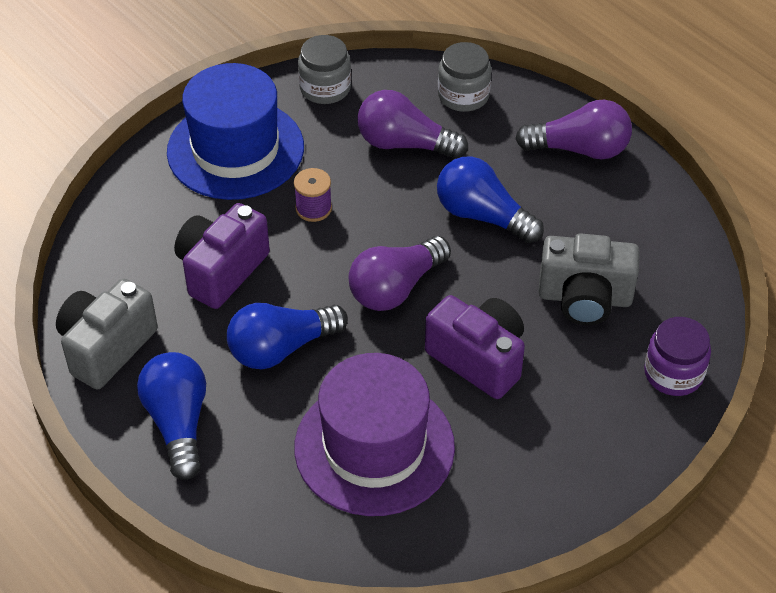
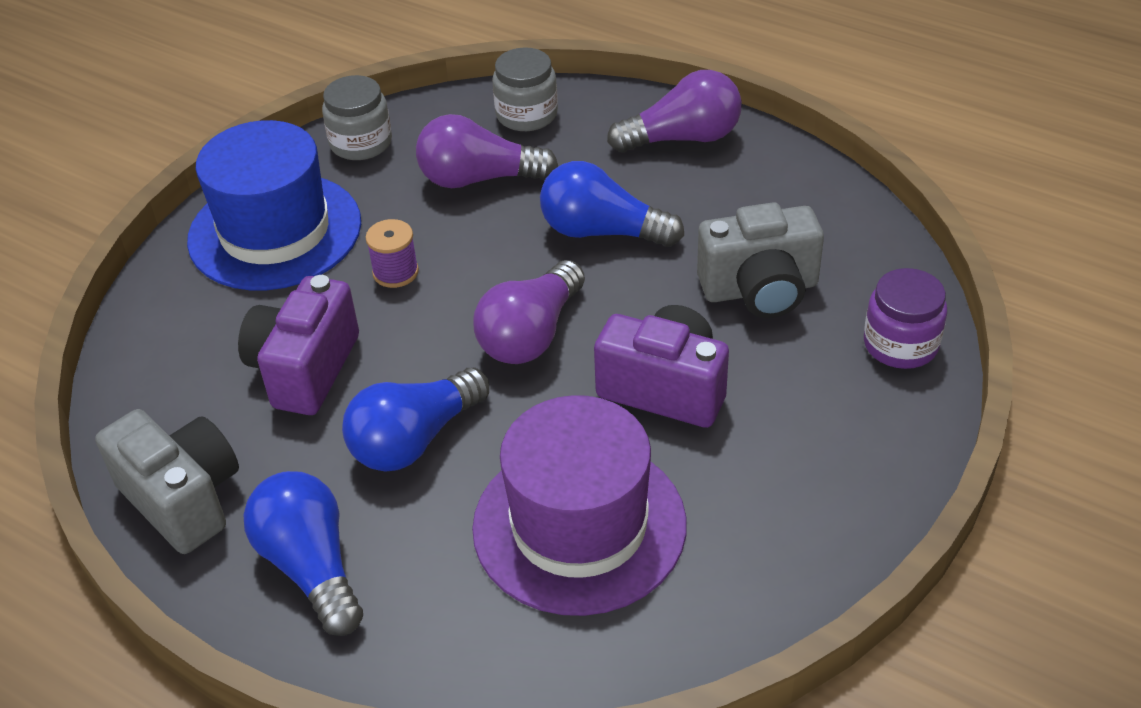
camera: 15 degrees left, 5 degrees down
(106, 347) = (183, 499): grey camera -> grey camera turned 120 degrees clockwise

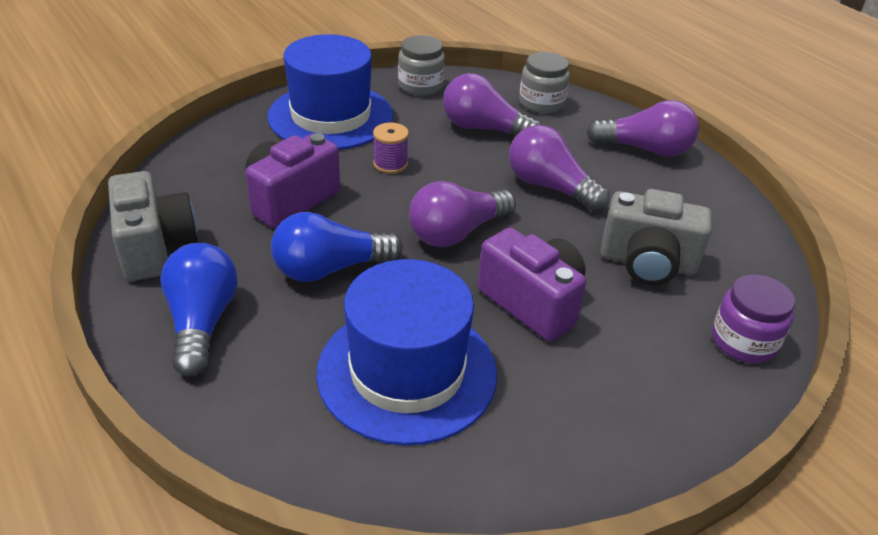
camera: 20 degrees right, 5 degrees down
(579, 525) = (407, 372): purple hat -> blue hat
(602, 232) = (550, 187): blue light bulb -> purple light bulb

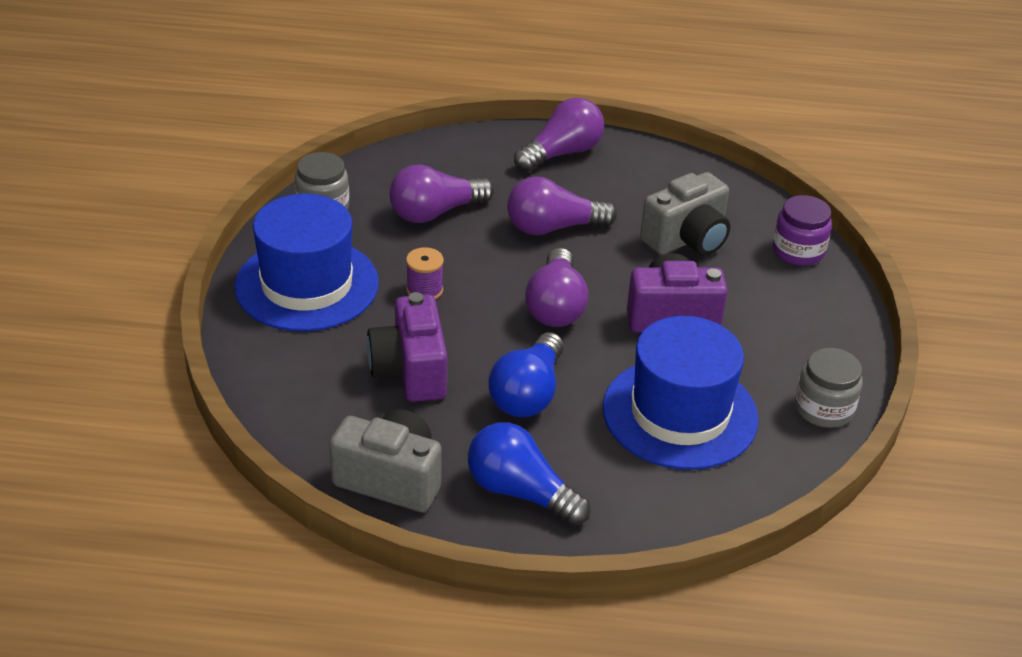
camera: 50 degrees left, 0 degrees up
(541, 103) = (436, 161): grey jar -> grey jar (824, 409)

